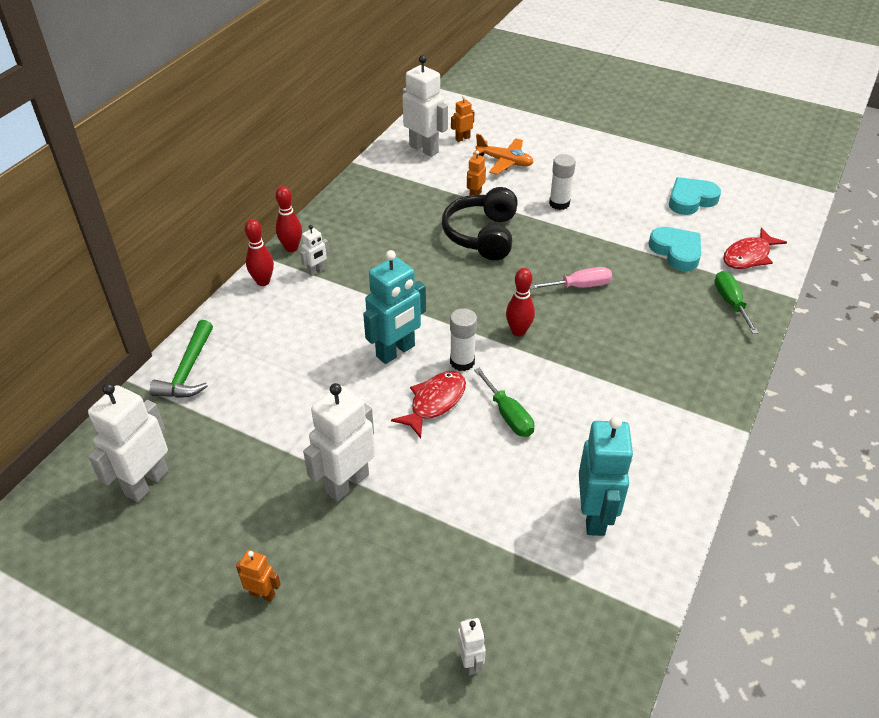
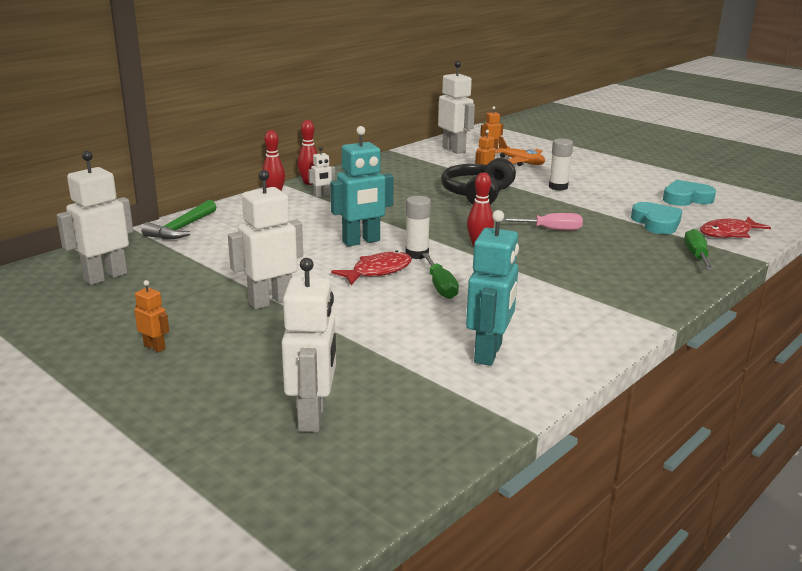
camera: 15 degrees right, 20 degrees down
(470, 662) = (313, 417): white robot -> white robot, size x2.05

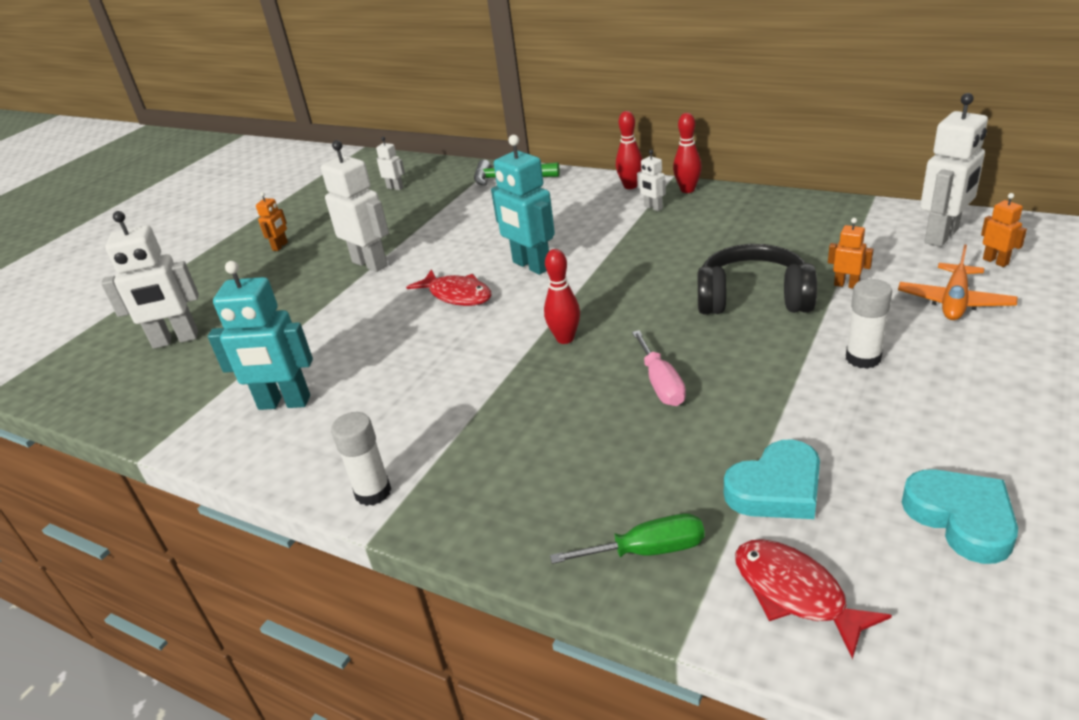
camera: 80 degrees right, 10 degrees up
(105, 277) = (395, 188): white robot -> white robot, size x0.49
(417, 254) = (514, 305): white glue stick -> white glue stick (373, 492)
(440, 287) = (432, 340): green screwdriver -> none

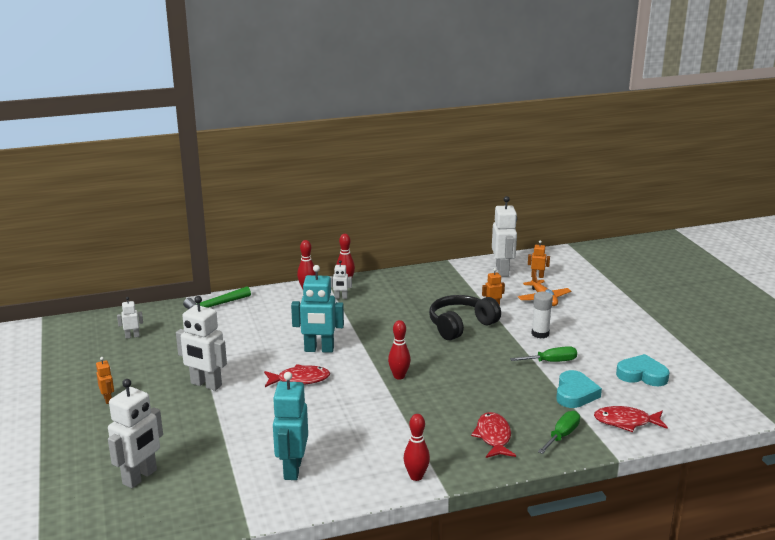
camera: 50 degrees left, 10 degrees down
(284, 403) = (292, 469): turquoise robot -> turquoise robot turned 135 degrees clockwise
(370, 264) = (206, 384): white robot -> white robot turned 150 degrees counterclockwise
(373, 492) = (416, 476): white glue stick -> red bowling pin
(547, 491) = (493, 437): none -> red fish
(661, 384) = (475, 376): pink screwdriver -> none
(815, 413) = (551, 362): none -> green screwdriver

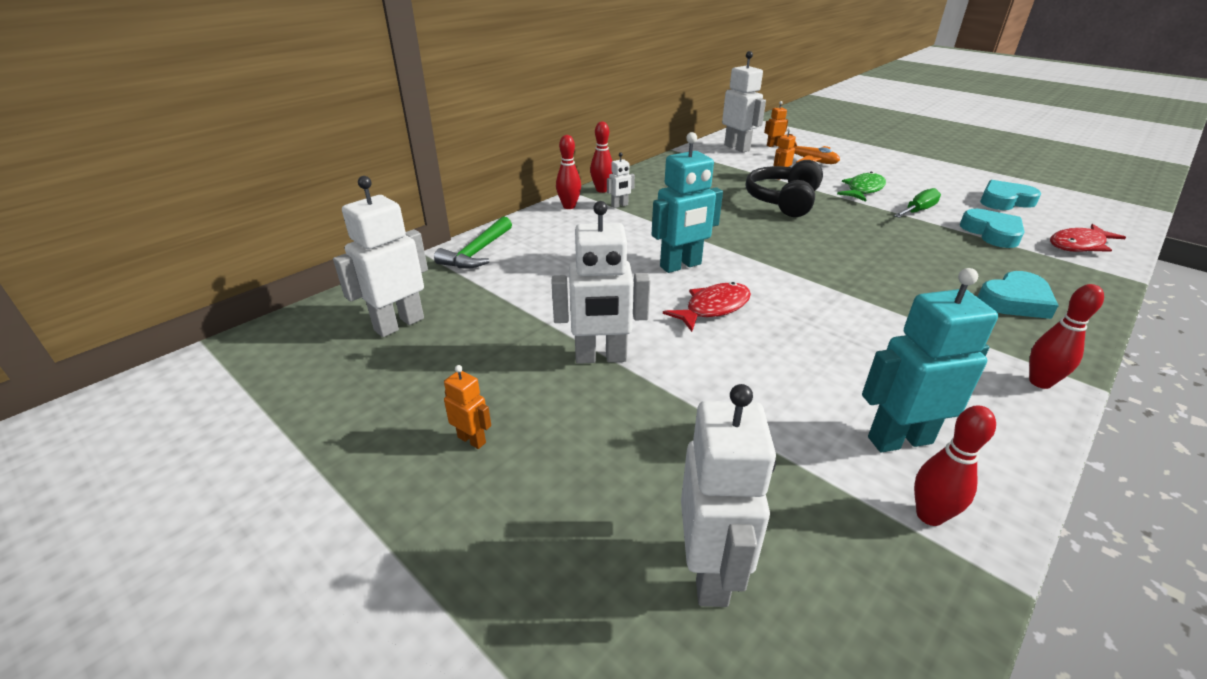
camera: 30 degrees left, 10 degrees up
(132, 336) = (399, 324): white robot -> white robot, size x2.05
(292, 469) = (899, 439): turquoise robot -> turquoise robot turned 105 degrees clockwise
(399, 376) = (813, 268): red bowling pin -> red bowling pin (929, 515)
(493, 437) = (1015, 301): red fish -> turquoise heart
(540, 334) = (863, 190): white glue stick -> green fish
(562, 435) = (1062, 277): green screwdriver -> none

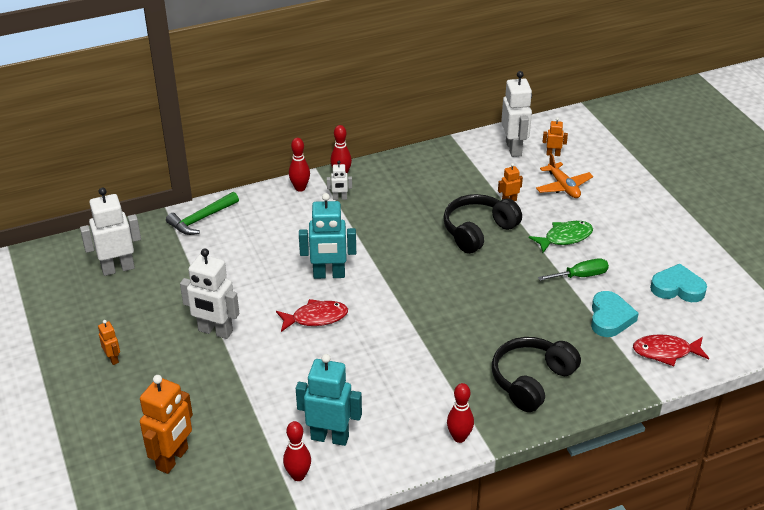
camera: 25 degrees right, 5 degrees up
(710, 572) = (173, 459): white robot -> orange robot
(1015, 301) = (531, 381): turquoise heart -> black headphones

